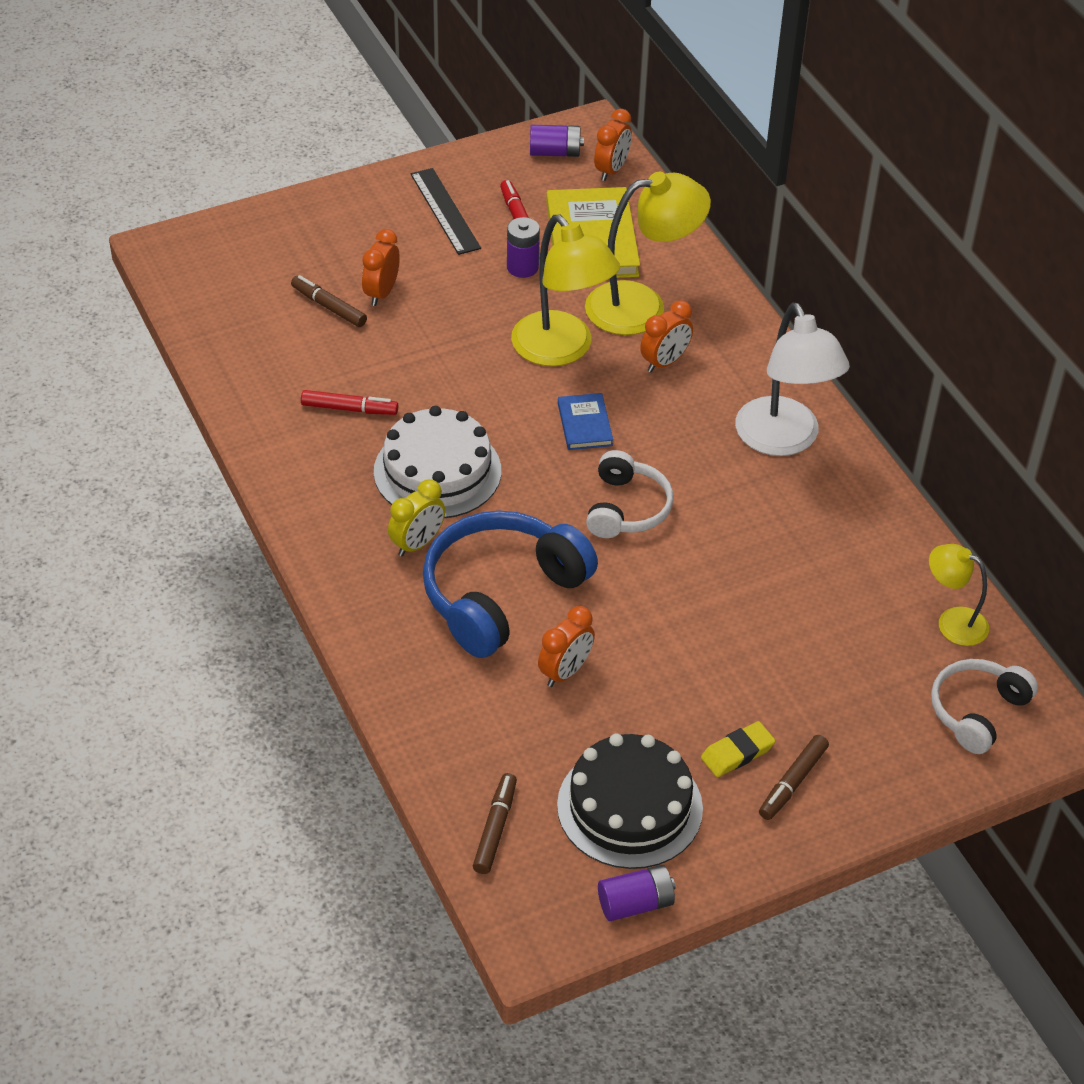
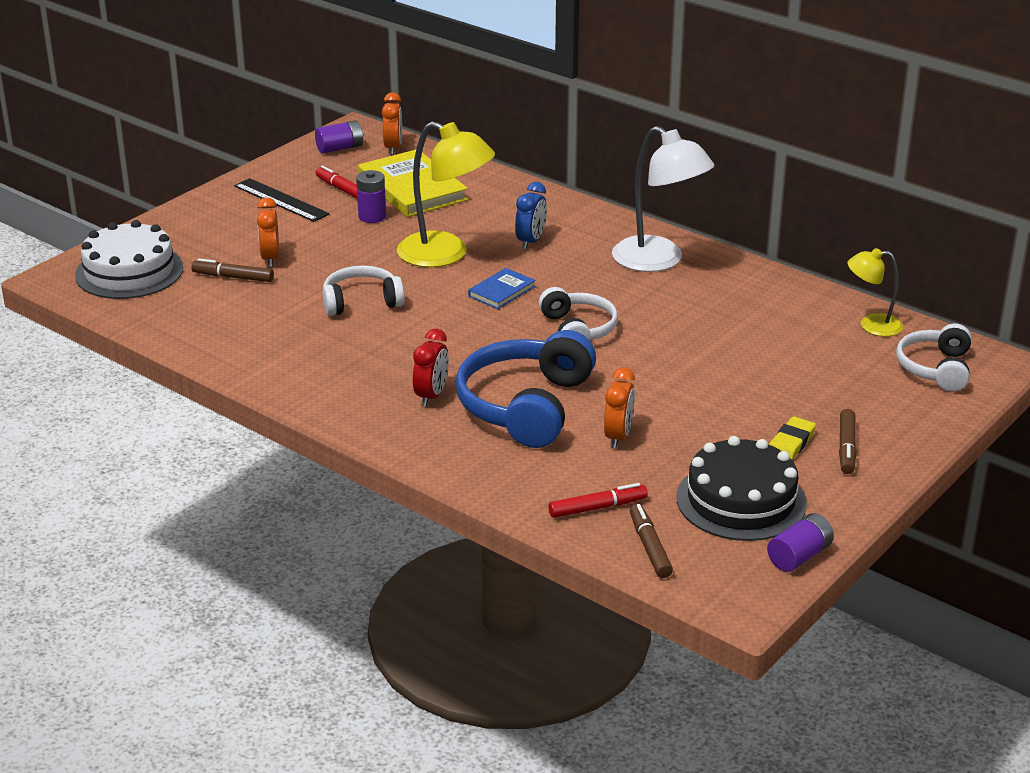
camera: 25 degrees left, 15 degrees down
(349, 409) = (303, 332): red marker -> red marker (597, 508)
(417, 544) = (431, 396): yellow clock -> red clock
(432, 387) = (361, 302): none -> white headphones
(437, 471) = (409, 349): white cake -> white cake (129, 271)
(585, 424) = (502, 291): blue book -> blue book turned 75 degrees clockwise
(642, 306) = (485, 215): yellow lamp -> none
(665, 362) = (531, 241): orange clock -> blue clock

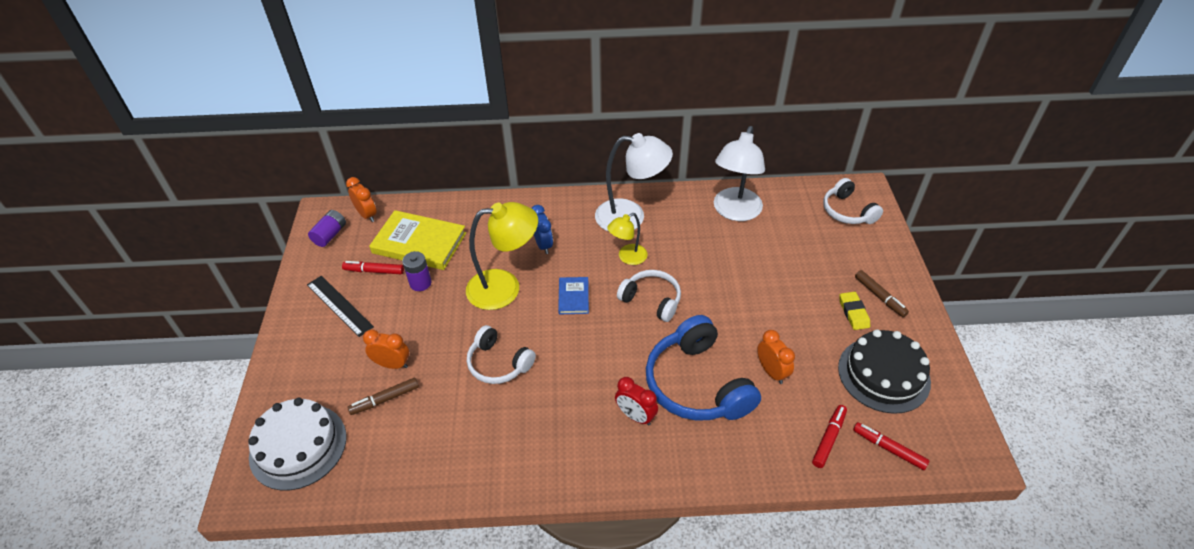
camera: 40 degrees left, 15 degrees up
(270, 258) = (392, 364): orange clock -> orange clock turned 150 degrees clockwise
(281, 200) = (339, 305): black ruler -> black ruler turned 45 degrees clockwise
(361, 302) = (498, 363): white headphones -> white headphones turned 90 degrees counterclockwise
(431, 396) = (635, 416): red clock -> red clock turned 150 degrees clockwise
(650, 547) = (888, 448): brown marker -> red marker
(788, 308) = (734, 212): none -> white lamp
(799, 556) = (956, 395): purple battery -> none
(871, 325) = (785, 199): yellow lamp -> yellow lamp (627, 257)

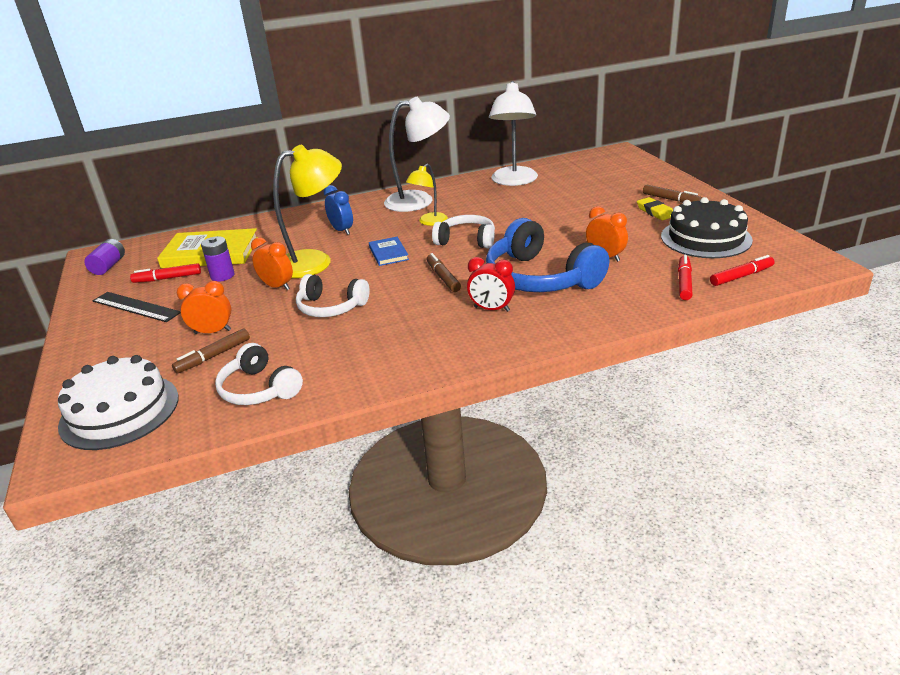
camera: 15 degrees left, 15 degrees down
(367, 215) = (146, 247): orange clock -> orange clock (277, 286)
(609, 352) = (443, 277): none -> brown marker
(847, 211) = (612, 164): white headphones -> white headphones (259, 389)
(888, 448) = (741, 276): red marker -> red marker turned 135 degrees clockwise

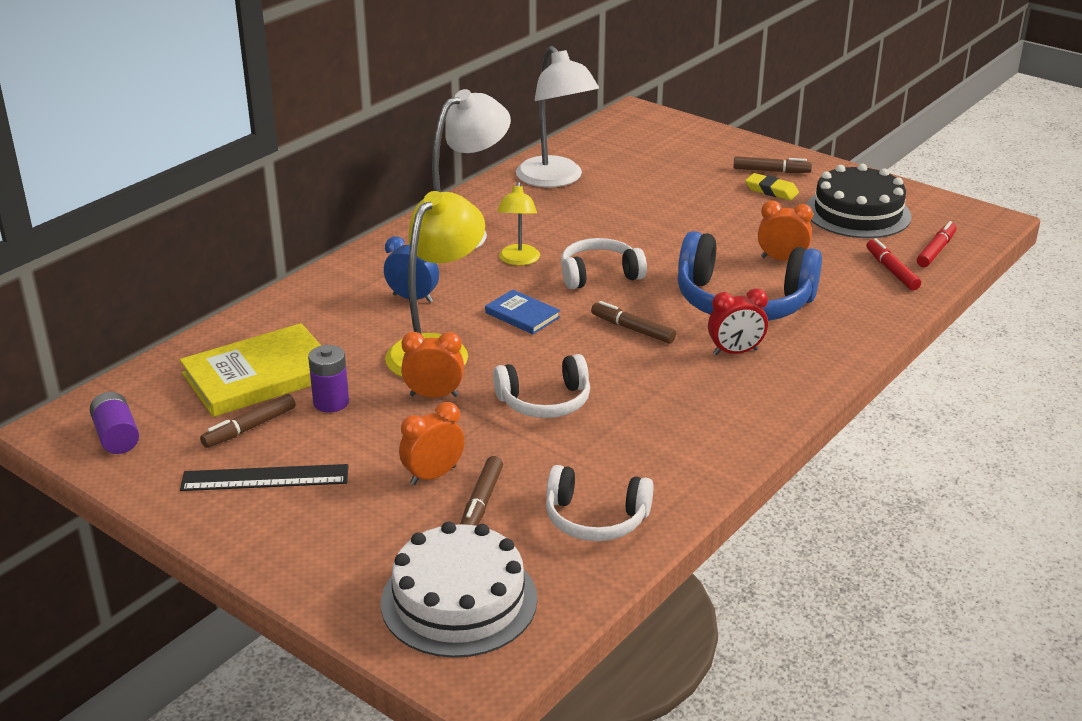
camera: 35 degrees left, 0 degrees up
(167, 278) = (249, 428): red marker -> brown marker

